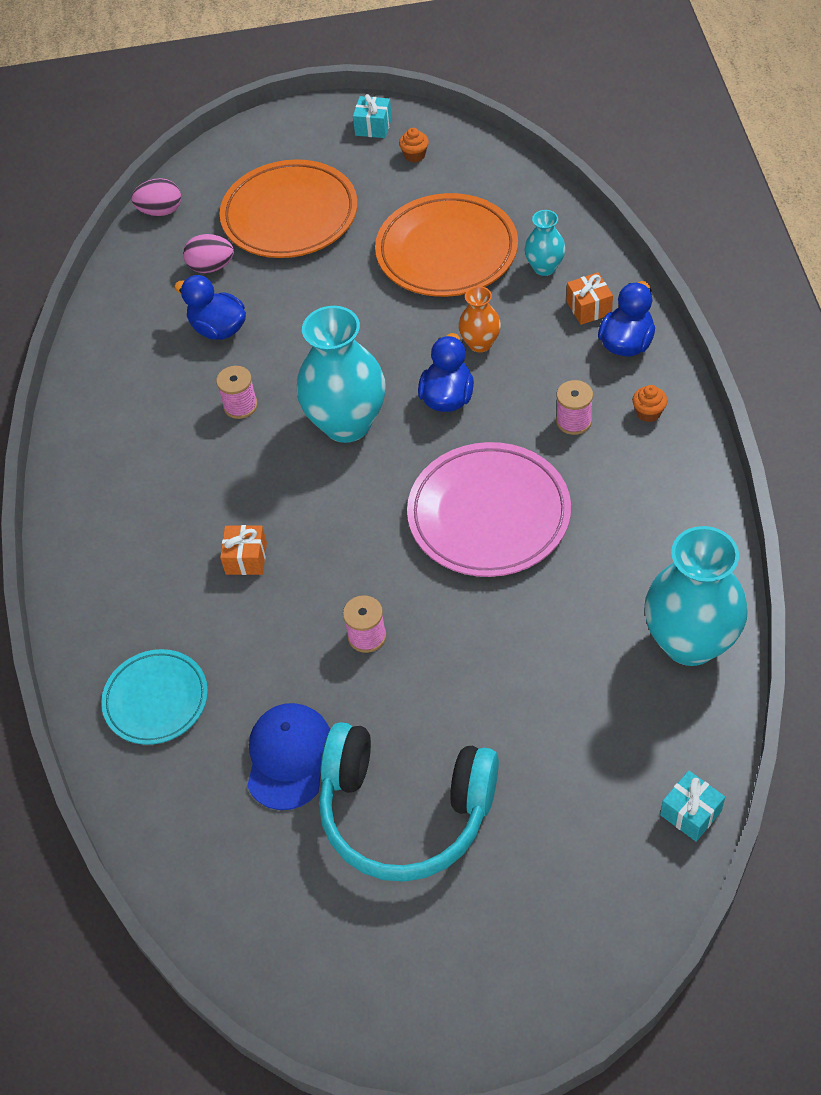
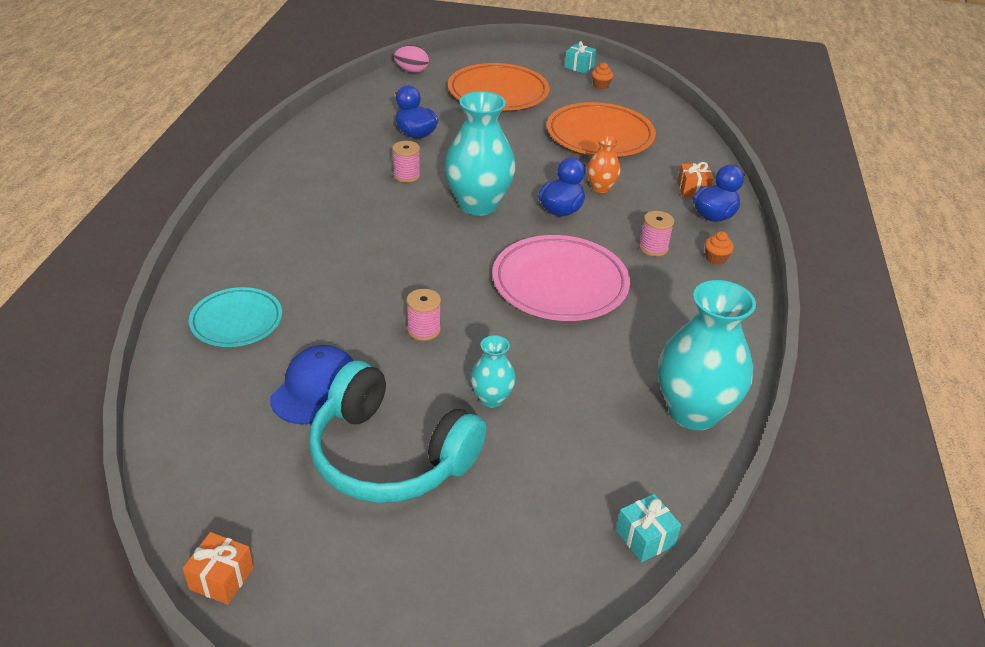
camera: 10 degrees right, 15 degrees down
(211, 267) = (429, 104): pink egg -> none
(246, 558) = (358, 258): orange gift -> orange gift (221, 578)
(544, 267) = (668, 161): turquoise vase -> turquoise vase (491, 398)

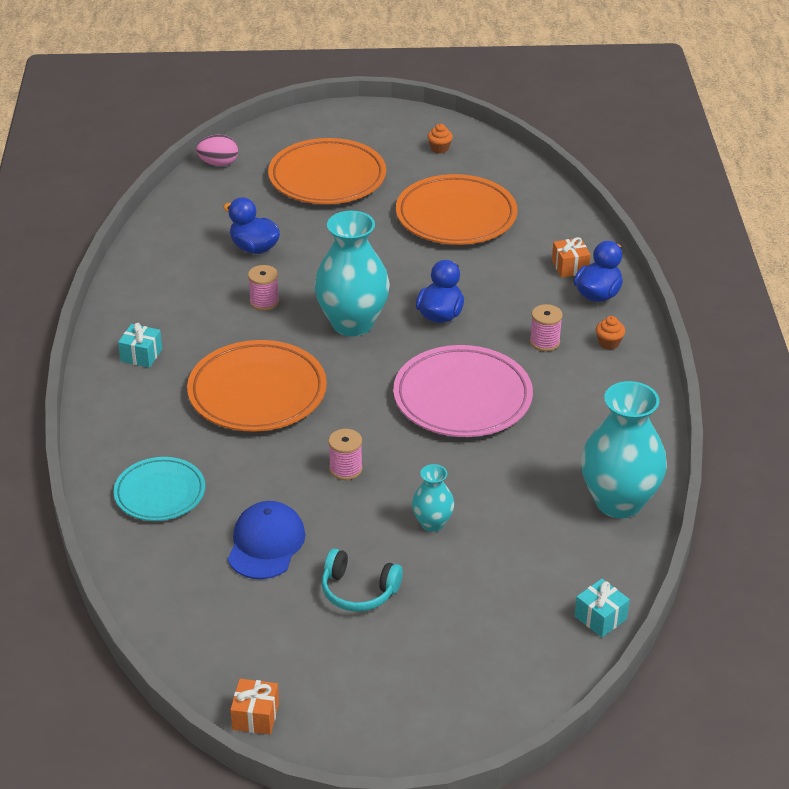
camera: 10 degrees left, 0 degrees up
(368, 248) = (257, 392): none -> orange plate
(390, 455) = (358, 591): turquoise headphones -> turquoise headphones, size x0.52
(579, 66) = (408, 125): turquoise gift -> turquoise gift (141, 355)
(601, 188) = (474, 281): orange vase -> none

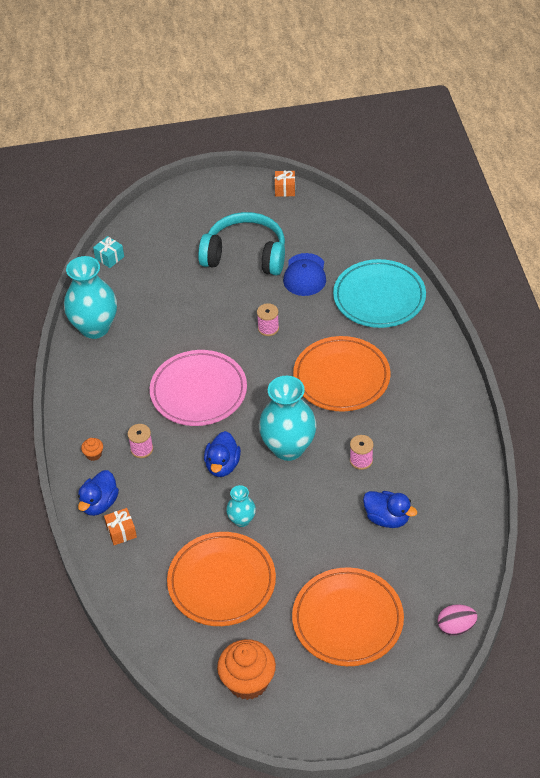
camera: 175 degrees right, 10 degrees up
(141, 355) = (434, 398): turquoise gift -> none
(160, 493) = (379, 297): turquoise plate -> turquoise plate, size x1.63
(358, 591) = (245, 255): turquoise headphones -> turquoise headphones, size x1.92
(432, 523) = (208, 299): turquoise vase -> turquoise vase (242, 520)
(439, 148) = (248, 681): orange cupcake -> orange cupcake, size x2.29

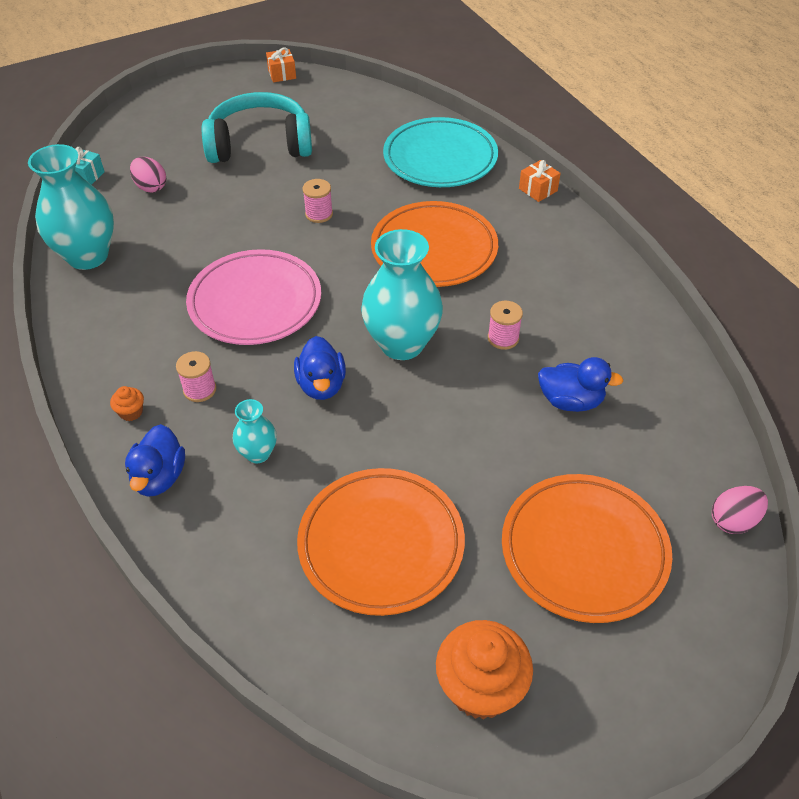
camera: 20 degrees left, 0 degrees up
(121, 532) = (205, 509): orange gift -> orange gift (538, 190)
(154, 277) = (151, 187): none -> pink egg
(242, 520) = (376, 450): turquoise vase -> turquoise vase (258, 453)
(305, 275) = (341, 151): blue cap -> none

